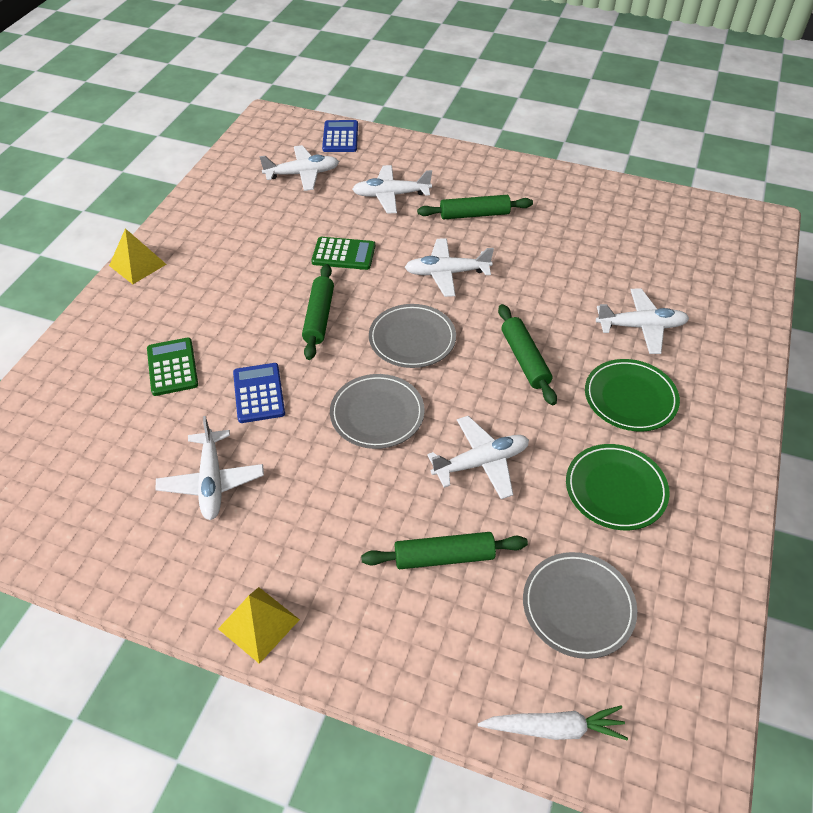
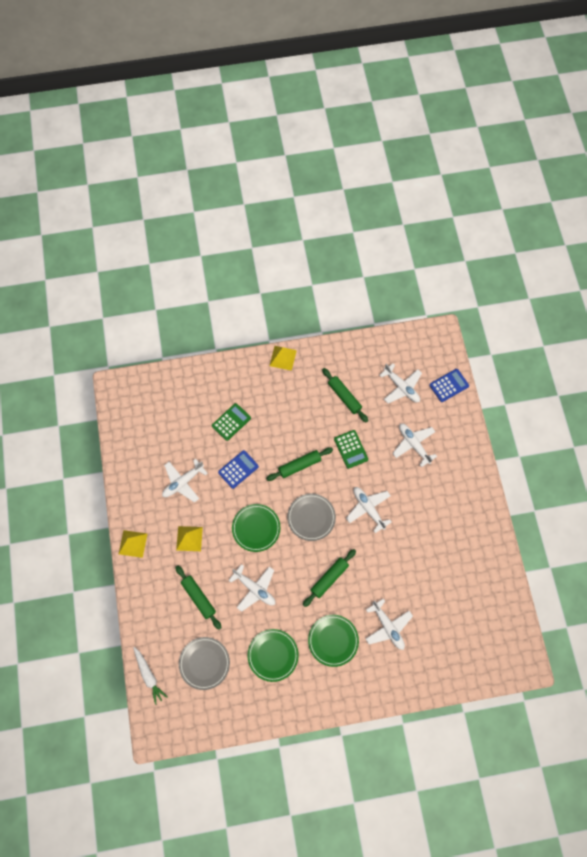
camera: 60 degrees right, 20 degrees up
(322, 520) = (189, 538): none -> yellow pyramid
(377, 414) = (256, 528): grey plate -> green plate
(474, 214) = (425, 498): green rolling pin -> green rolling pin (344, 397)

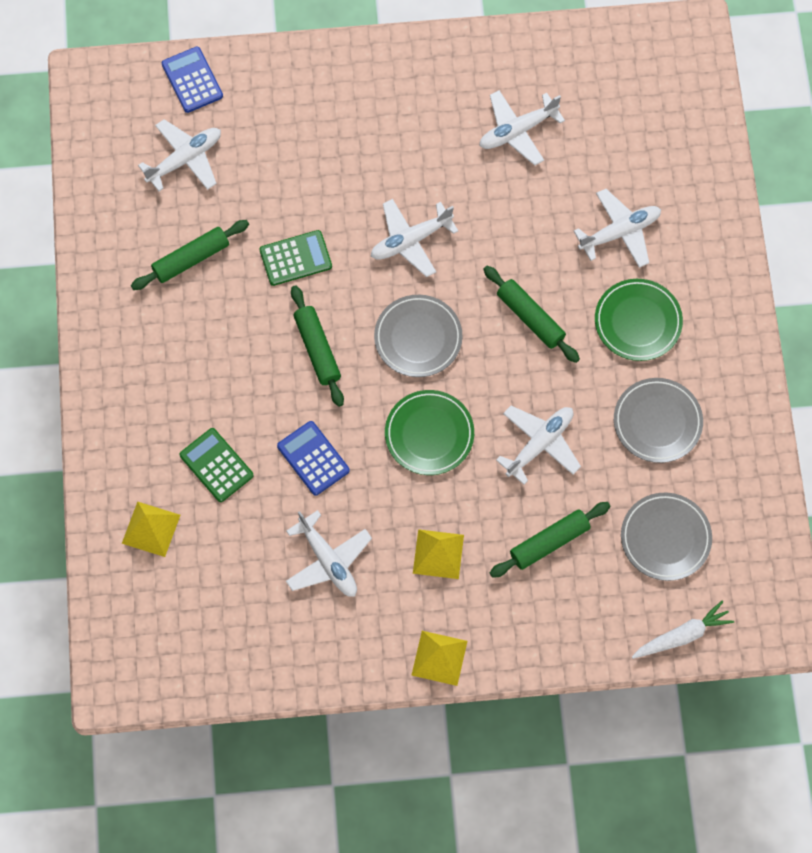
camera: 85 degrees left, 0 degrees up
(273, 655) = (657, 422): green plate -> grey plate
(283, 358) = (95, 361): yellow pyramid -> yellow pyramid (151, 529)
(413, 444) = (298, 152): white plane -> white plane (517, 131)

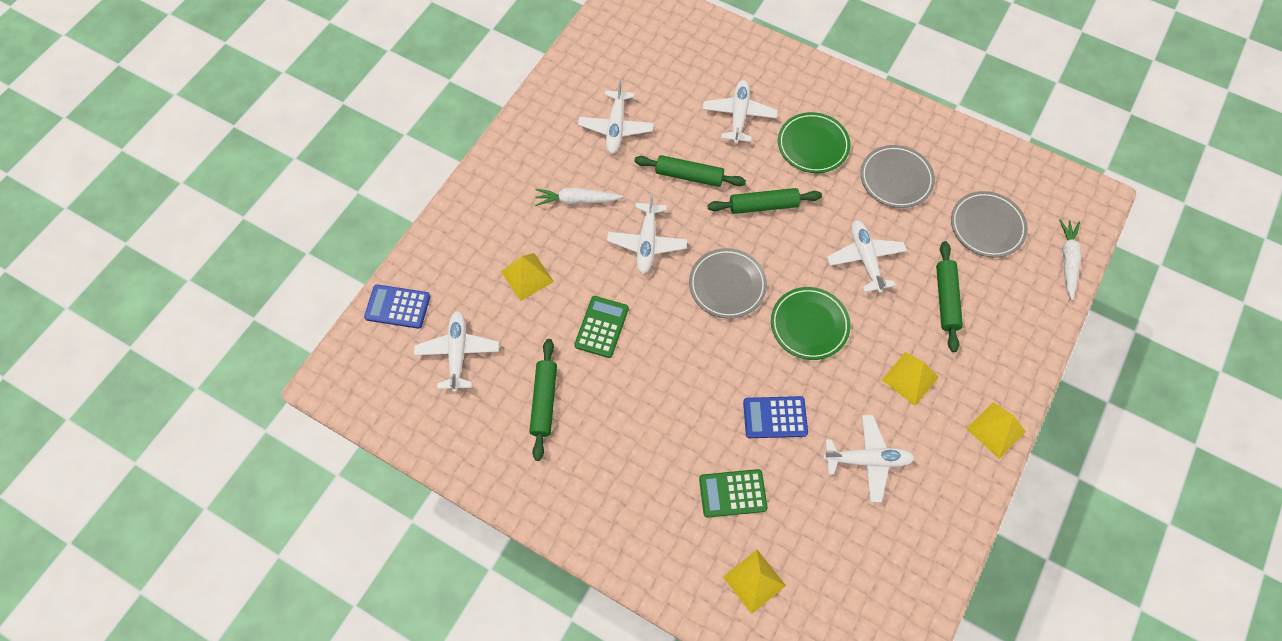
camera: 55 degrees left, 5 degrees down
(299, 163) = (527, 276): none -> yellow pyramid
(317, 349) = (687, 358): green rolling pin -> green rolling pin (689, 176)
(409, 151) = (577, 200): none -> white carrot

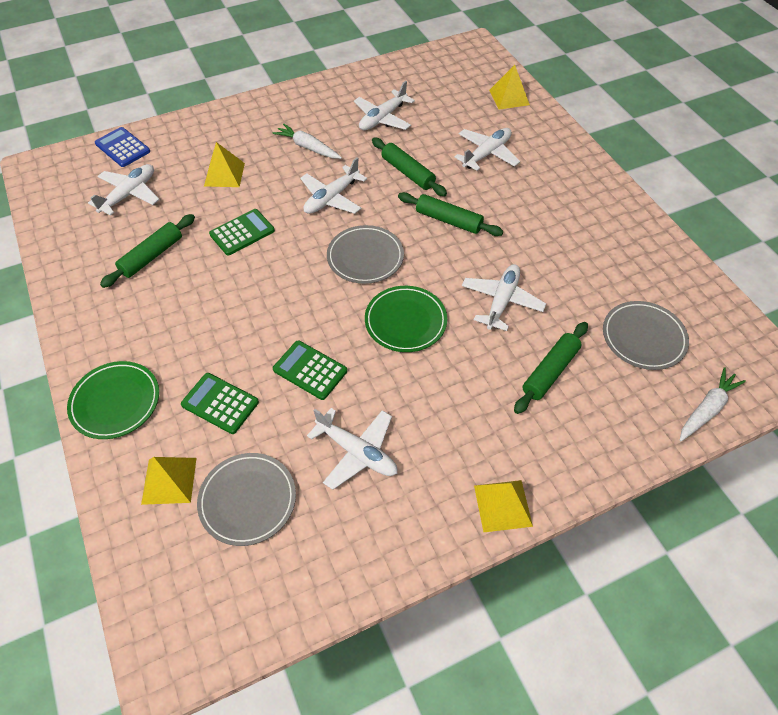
camera: 35 degrees right, 10 degrees down
(775, 417) = (310, 370): blue calculator -> green calculator
(813, 145) = (531, 201): green plate -> green plate (115, 402)
(896, 179) = (585, 259): grey plate -> grey plate (248, 500)
(910, 378) = (457, 412): yellow pyramid -> yellow pyramid (509, 97)

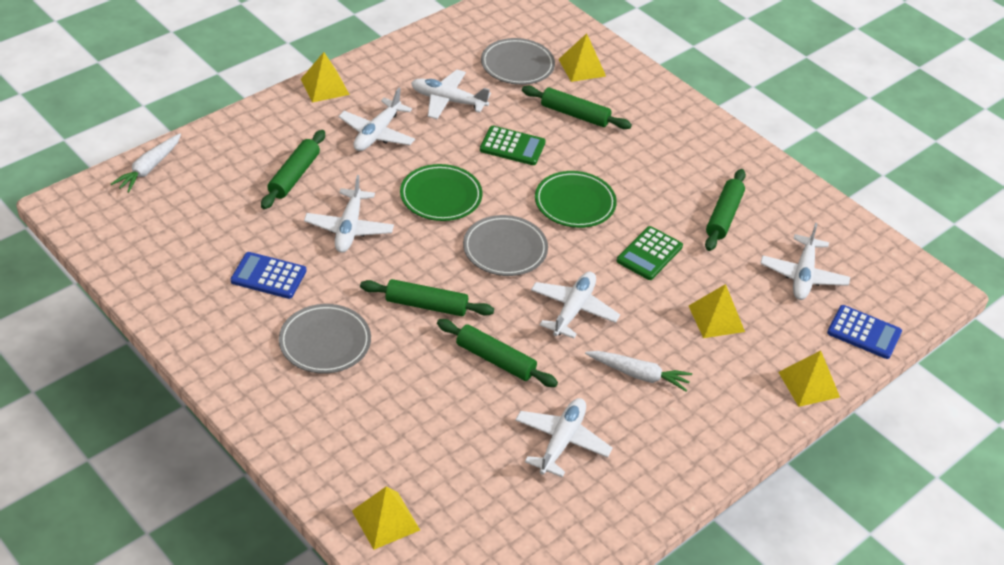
camera: 160 degrees right, 10 degrees down
(115, 402) = (659, 104): green plate -> green plate (575, 203)
(193, 123) = (809, 384): none -> yellow pyramid
(220, 403) = (575, 114): green calculator -> green rolling pin
(487, 154) = (399, 407): white plane -> white plane (377, 133)
(579, 266) = (268, 276): none -> blue calculator
(643, 338) = (202, 217): grey plate -> grey plate (325, 342)

